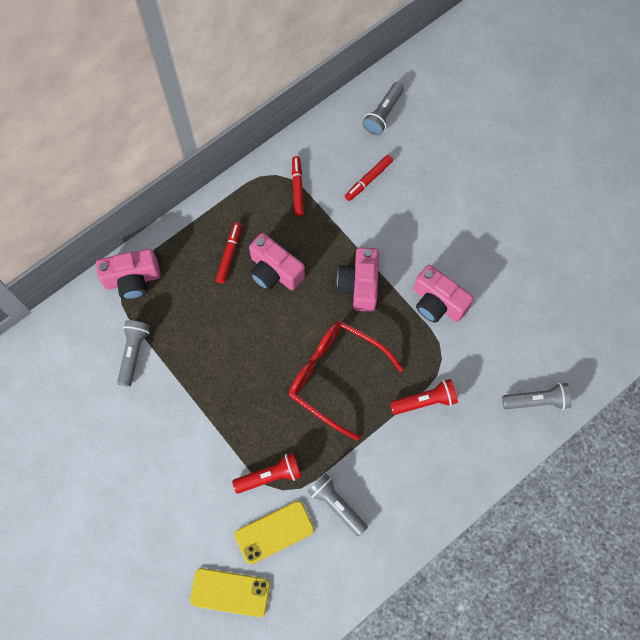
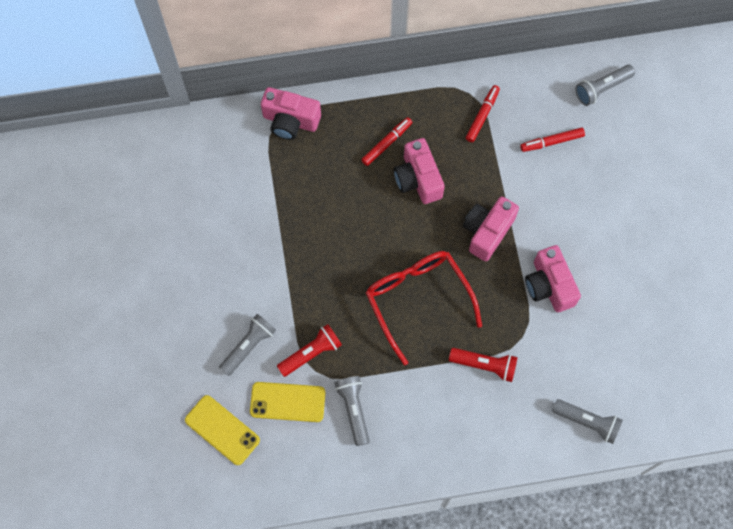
camera: 30 degrees right, 0 degrees up
(134, 353) = (256, 185): grey flashlight -> grey flashlight (248, 346)
(270, 476) = (311, 353): red flashlight -> red flashlight turned 45 degrees counterclockwise

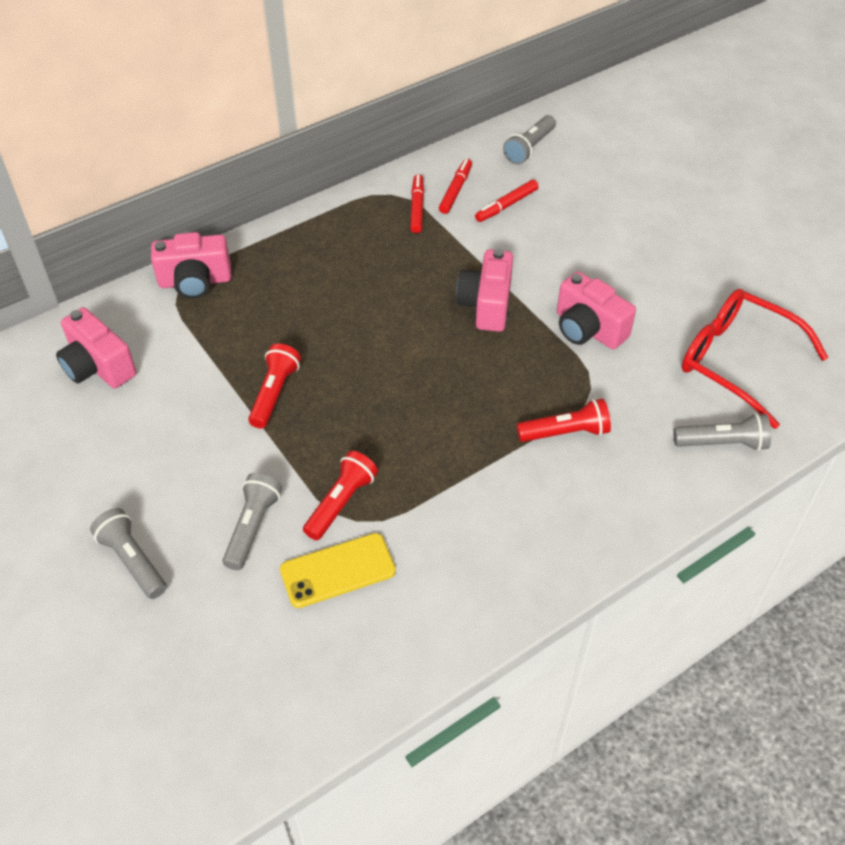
camera: 25 degrees left, 20 degrees down
(222, 430) = (262, 641): yellow phone -> none
(305, 246) = (274, 393): none -> red flashlight
(354, 410) = (431, 544): grey flashlight -> grey flashlight (133, 561)
(386, 143) = (322, 265): red marker -> red marker (455, 190)
(418, 179) = (377, 284): pink camera -> pink camera (98, 366)
(418, 300) = (445, 397): red glasses -> red glasses (737, 361)

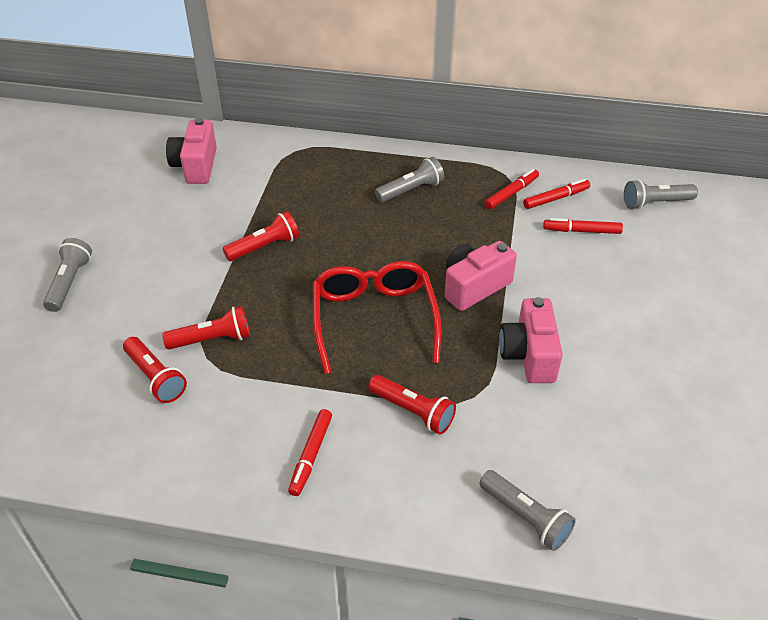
camera: 45 degrees right, 5 degrees down
(195, 281) = (309, 153): pink camera -> none
(252, 527) = (148, 314): grey flashlight -> grey flashlight (411, 190)
(338, 570) = (155, 377): yellow phone -> red flashlight
(539, 523) = (311, 455): none -> red marker
(737, 361) = (625, 468): red glasses -> red glasses (374, 319)

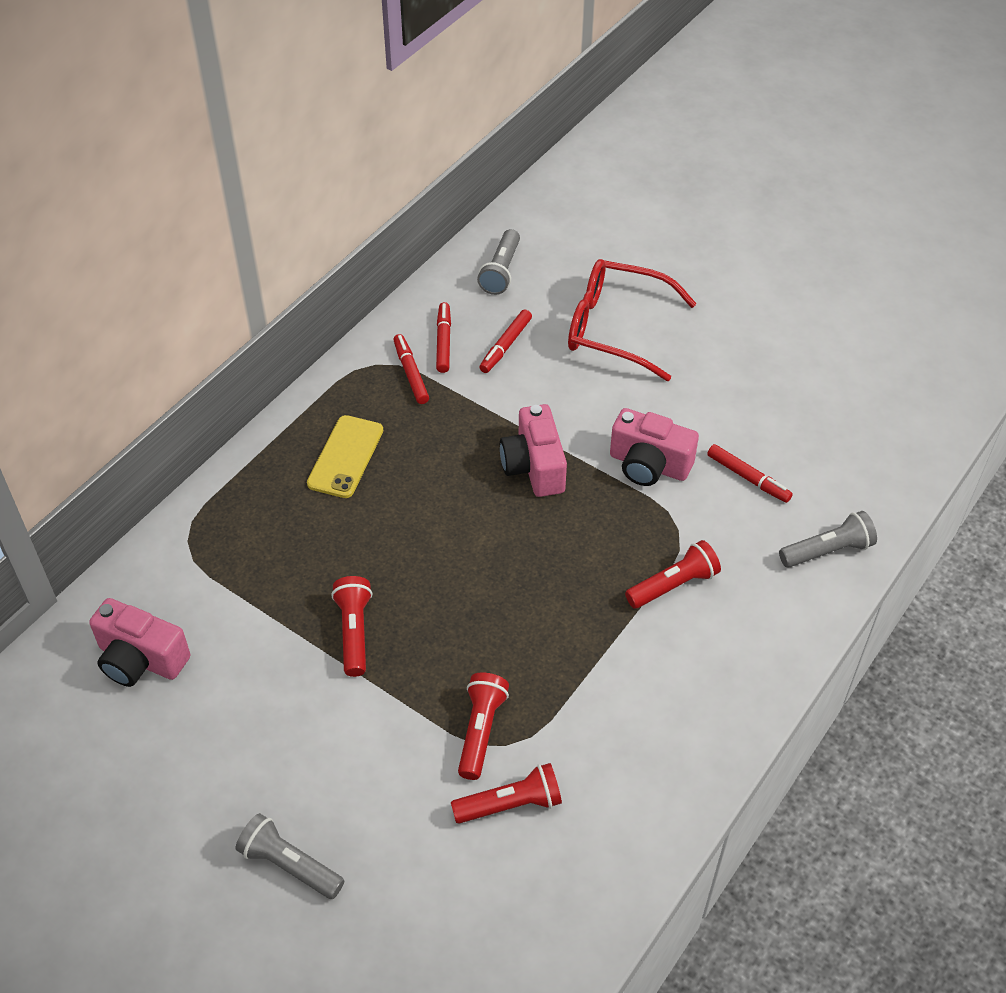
camera: 65 degrees left, 5 degrees up
(311, 455) = (688, 689): red marker -> red marker (748, 478)
(374, 319) = (533, 570): red glasses -> red glasses (616, 328)
(411, 190) = (346, 457): grey flashlight -> yellow phone

